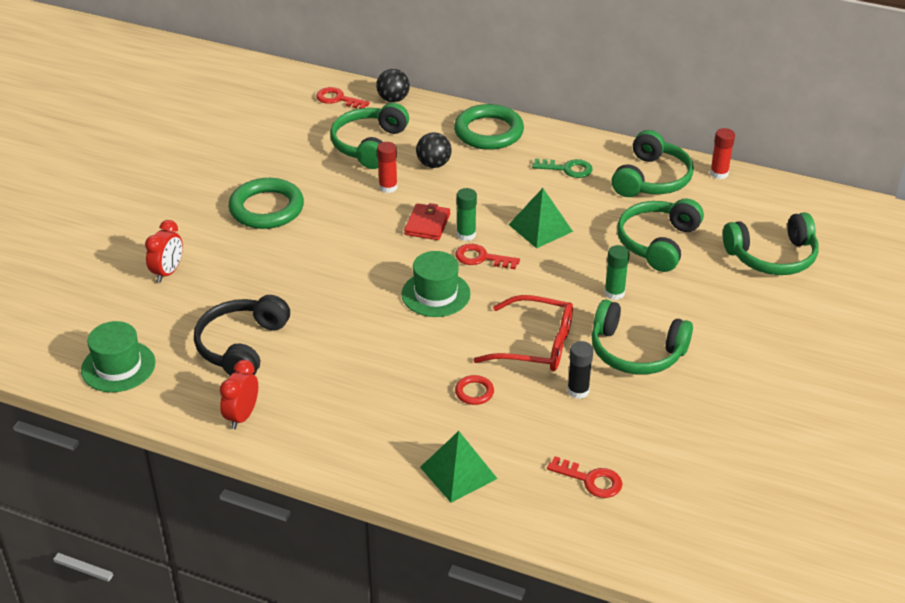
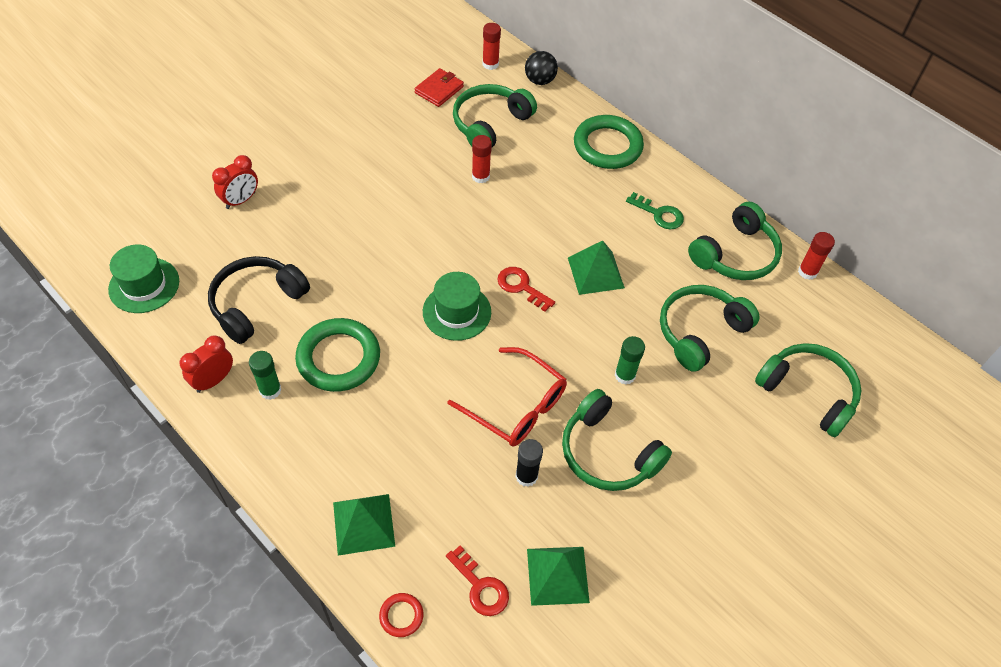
camera: 20 degrees right, 15 degrees up
(266, 208) = (361, 162): green ring -> green ring (338, 358)
(338, 99) = (490, 64): red key -> red glue stick
(427, 224) = (493, 230): red wallet -> red wallet (439, 90)
(433, 164) = (536, 165): black ball -> none
(466, 235) = (522, 255): green glue stick -> green glue stick (270, 390)
(474, 392) = (429, 438): red ring -> red ring (401, 616)
(650, 449) = (557, 575): none -> green pyramid
(772, 257) = (808, 392): green headphones -> green headphones turned 150 degrees counterclockwise

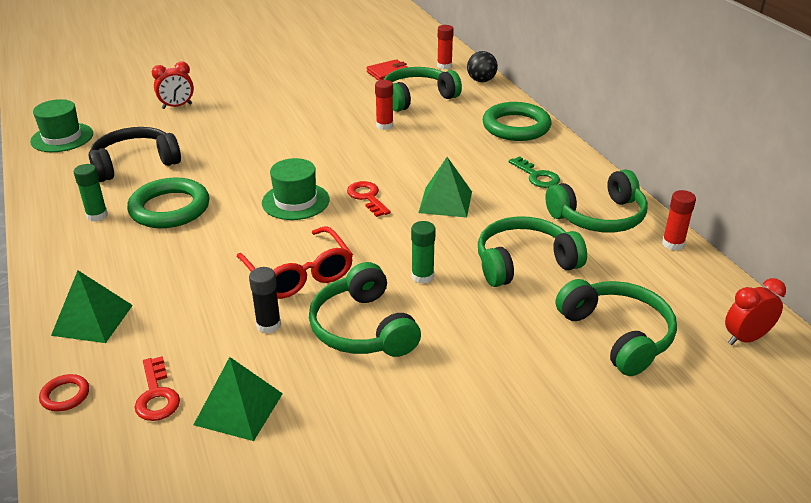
camera: 25 degrees right, 20 degrees down
(213, 380) = (59, 200): red clock -> red clock (746, 338)

